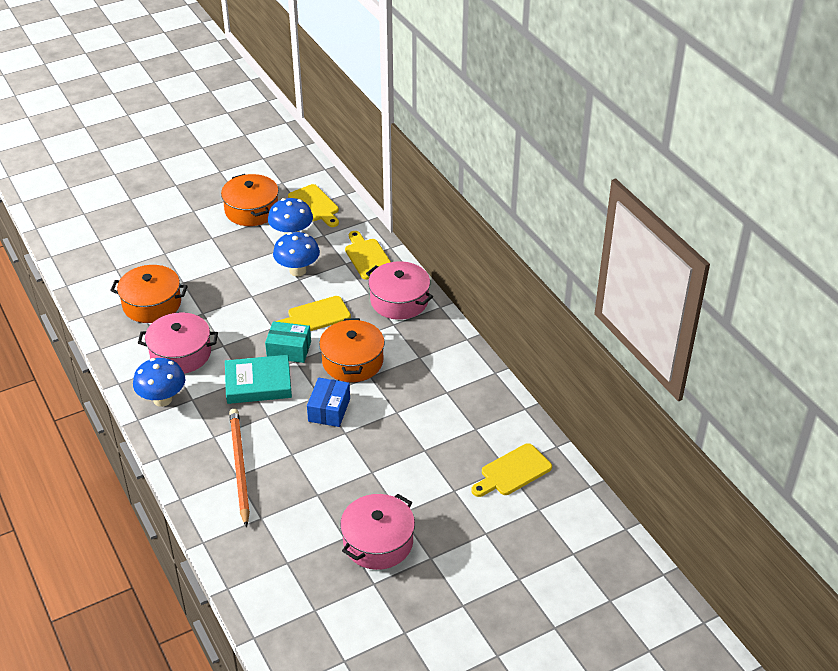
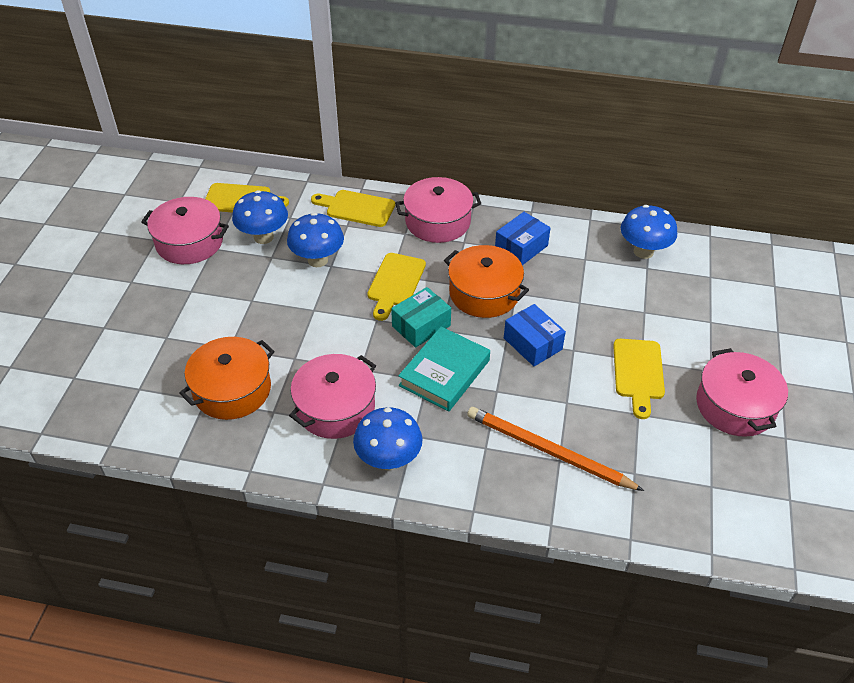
camera: 50 degrees left, 5 degrees up
(251, 210) = (189, 242): orange pot -> pink pot
(420, 354) = (521, 248): none -> blue box
(491, 418) = (643, 251): none -> blue mushroom
(513, 471) = (718, 275): yellow cutting board -> yellow cutting board (638, 373)

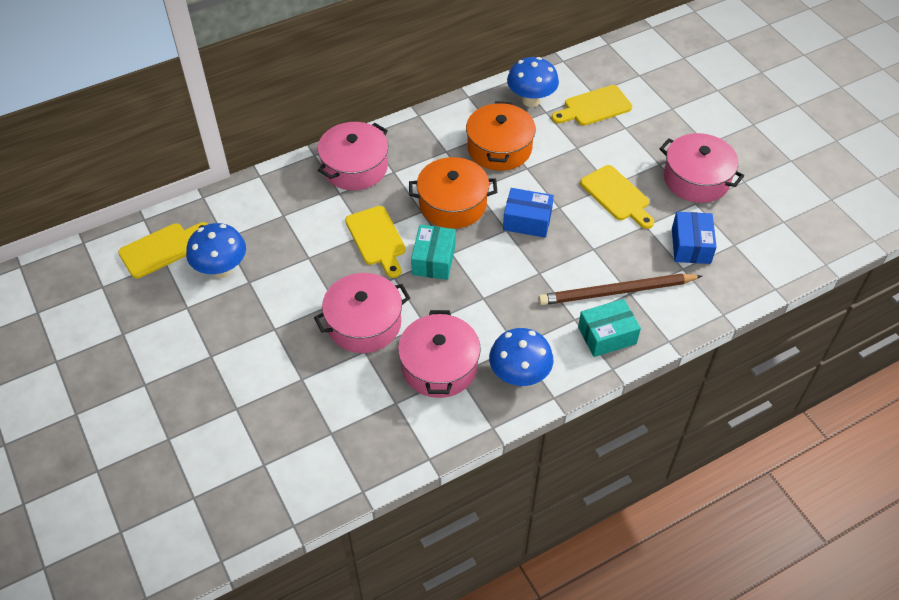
camera: 40 degrees left, 5 degrees up
(189, 242) = (158, 316): pink pot -> pink pot (364, 323)
(232, 389) = (343, 410): orange pot -> orange pot (499, 148)
(318, 260) = (292, 259): blue mushroom -> none
(357, 208) = (275, 195): yellow cutting board -> yellow cutting board (594, 107)
(444, 373) = (489, 284): turquoise book -> none
(499, 480) = (607, 335): none -> turquoise box
(521, 248) = (442, 150): blue box -> blue box (691, 246)
(548, 451) = (616, 292): orange pencil -> brown pencil

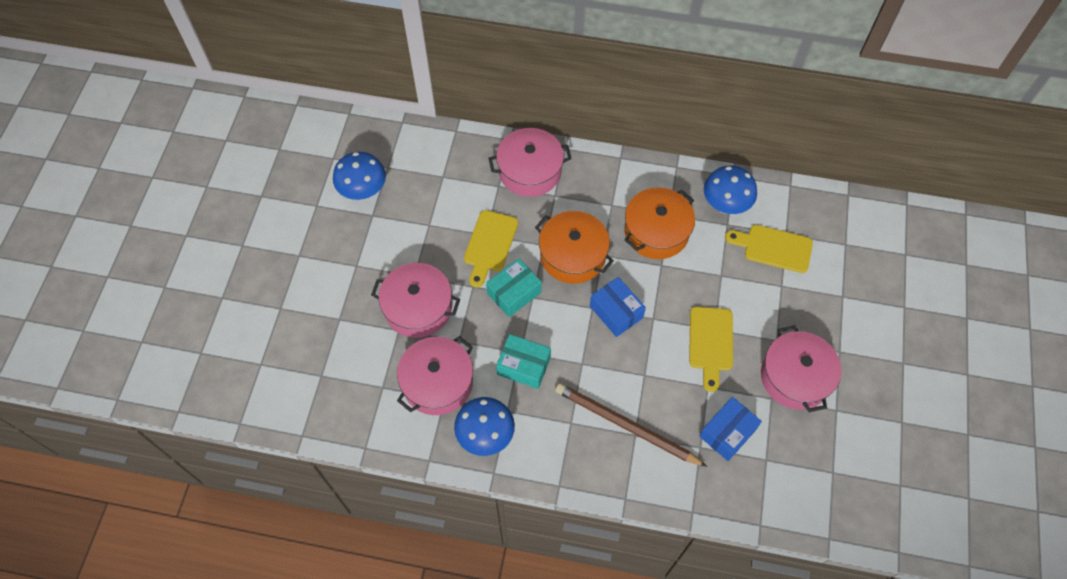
camera: 40 degrees right, 10 degrees up
(161, 249) = (339, 146): yellow cutting board -> none
(607, 335) = (582, 456): turquoise box -> turquoise box (523, 366)

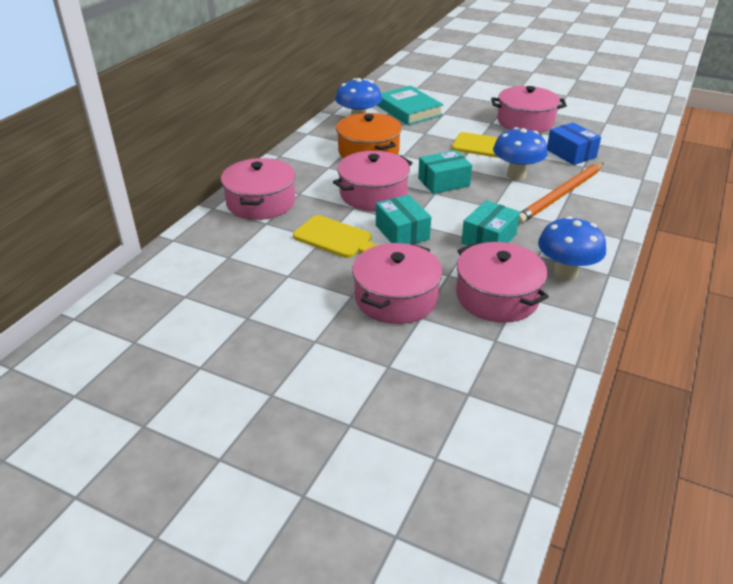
camera: 75 degrees left, 25 degrees down
(363, 191) = (207, 320): blue mushroom -> blue mushroom (516, 175)
(573, 255) = (373, 194): orange pot -> pink pot
(616, 312) = (443, 182): blue box -> turquoise box
(626, 425) = (560, 195): brown pencil -> orange pencil
(773, 248) = (408, 110): yellow cutting board -> turquoise book

